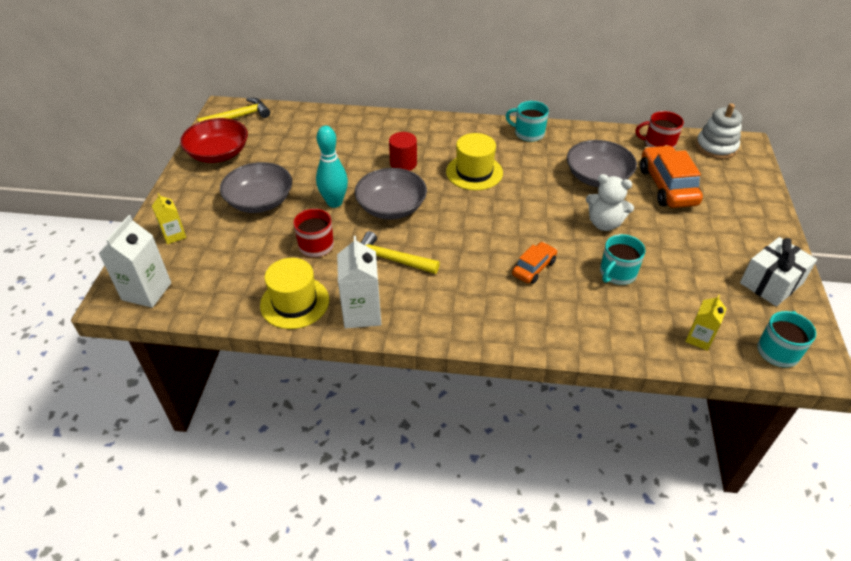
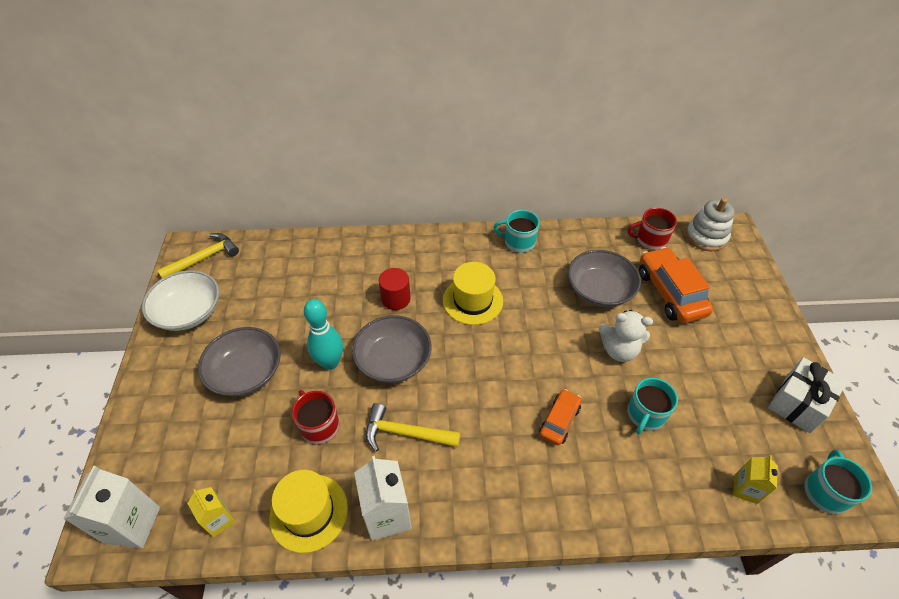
camera: 10 degrees left, 5 degrees up
(174, 235) = (153, 436): yellow carton -> yellow carton (219, 520)
(218, 154) = (188, 312): red bowl -> white bowl

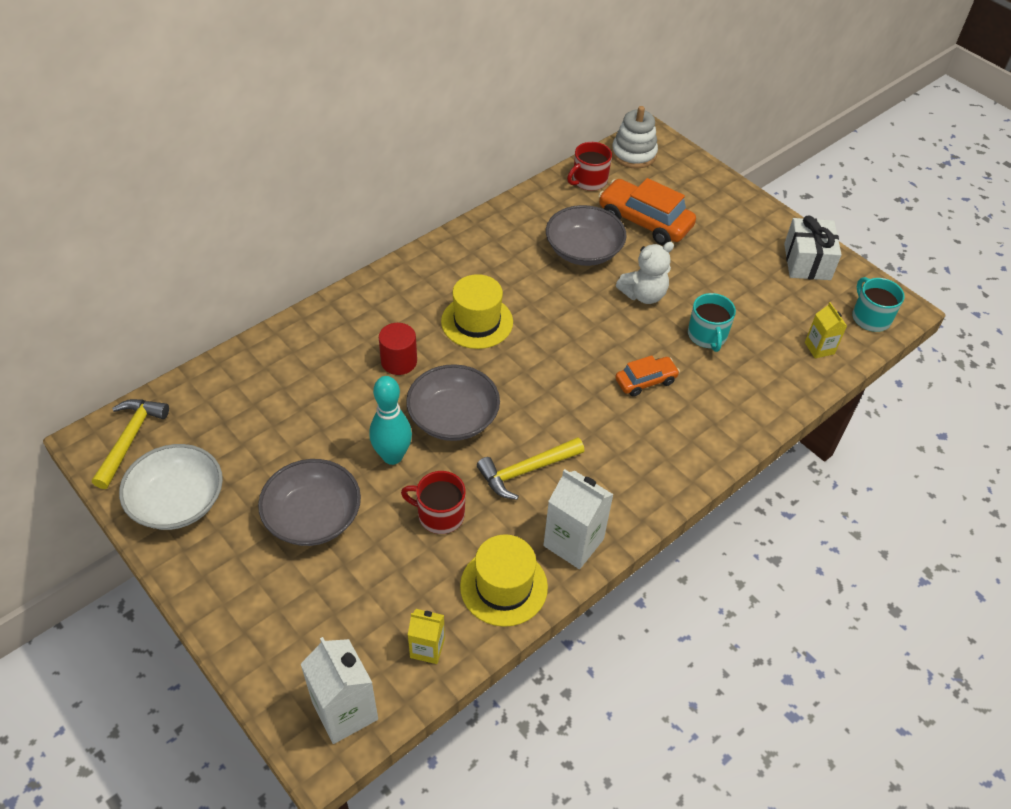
camera: 40 degrees left, 0 degrees up
(518, 242) = (469, 243): turquoise mug -> none
(559, 421) = (645, 381): orange car -> orange car turned 75 degrees clockwise

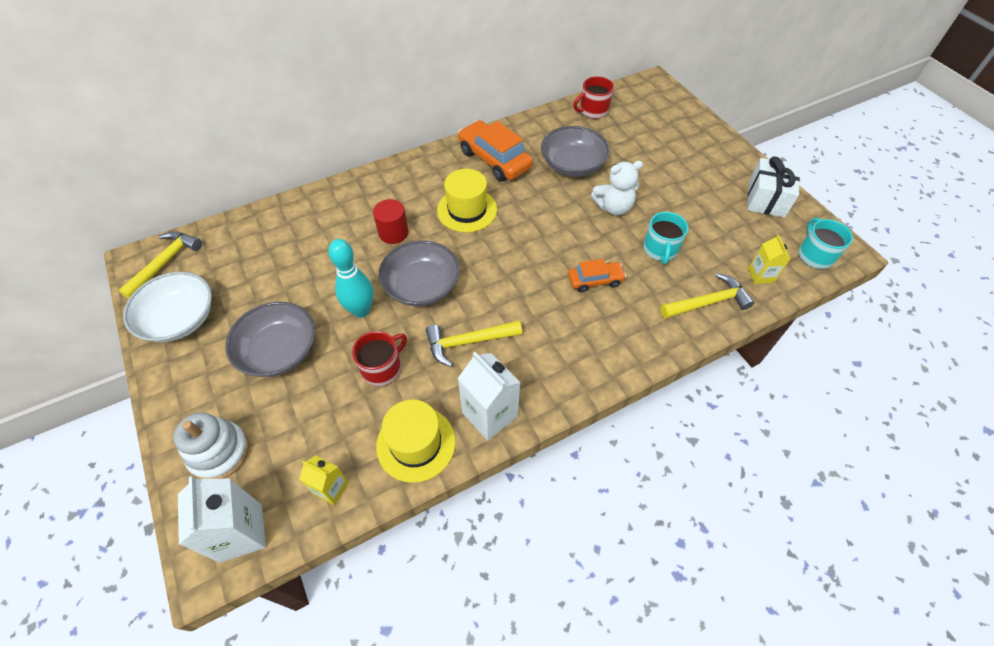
camera: 15 degrees right, 5 degrees up
(439, 515) = (382, 368): red mug -> red mug turned 105 degrees clockwise
(633, 154) = (636, 94): white stacking toy -> white stacking toy (219, 452)
(644, 221) = (630, 148): orange car -> orange car (494, 159)
(771, 386) = (708, 302): none -> yellow hammer

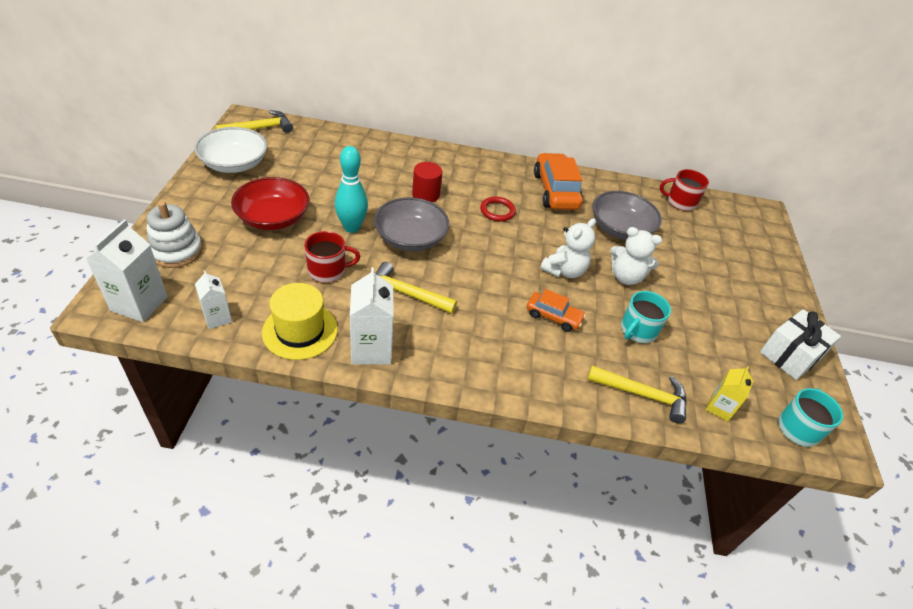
camera: 30 degrees right, 10 degrees down
(279, 351) = (273, 218): grey bowl -> red bowl
(331, 488) = (217, 318): yellow carton -> white carton
(467, 210) = (497, 211): yellow hat -> red ring
(566, 232) = (564, 271): none -> white teddy bear

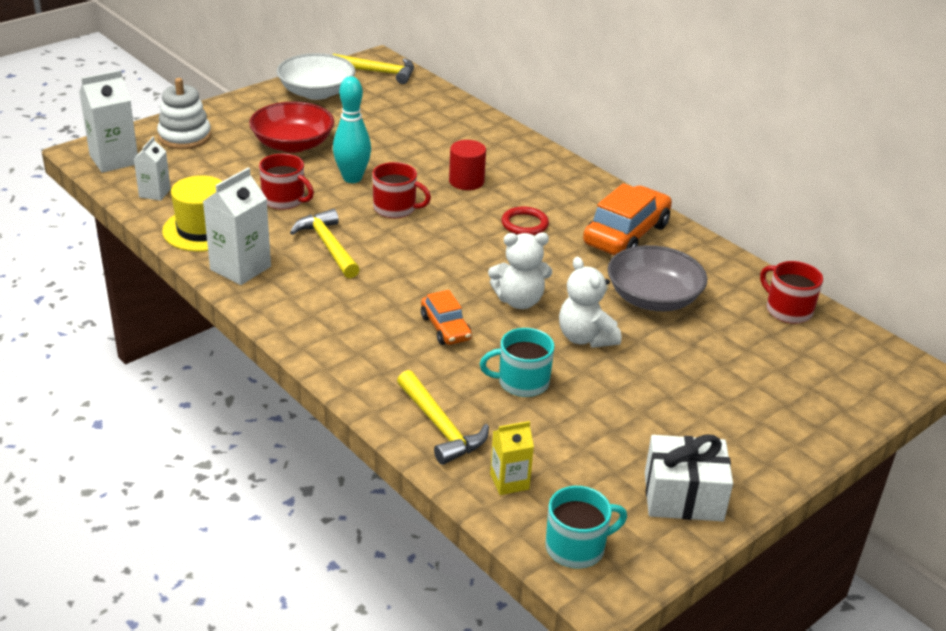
camera: 45 degrees right, 10 degrees down
(410, 238) = (396, 208): grey bowl -> red mug

